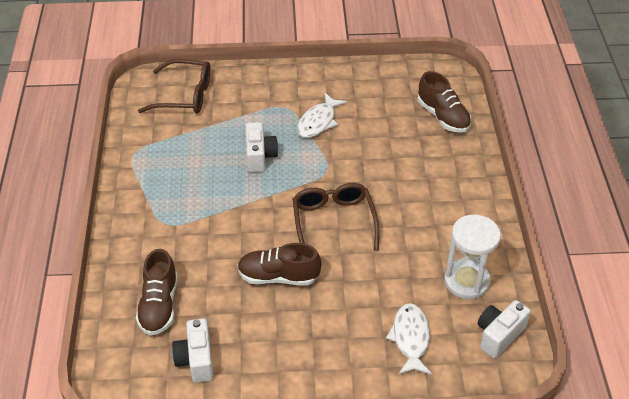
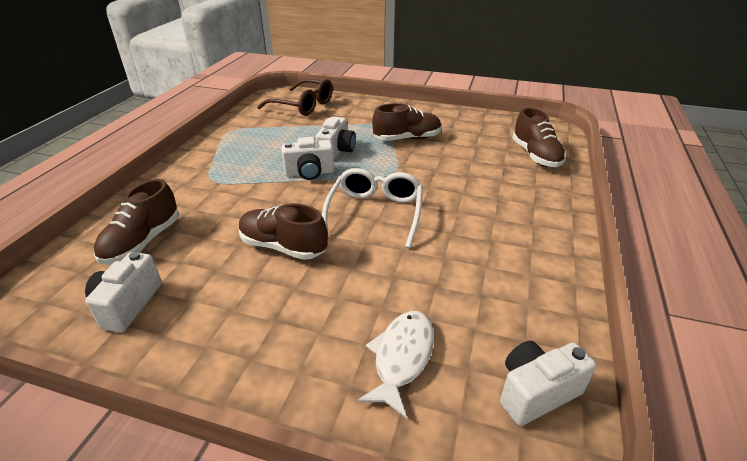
camera: 20 degrees right, 10 degrees down
(251, 191) = (309, 173): none -> white camera
(318, 122) = (407, 139): white fish -> brown shoe
(333, 222) = (375, 213): brown glasses -> white glasses
(466, 281) = (510, 308): white hourglass -> none

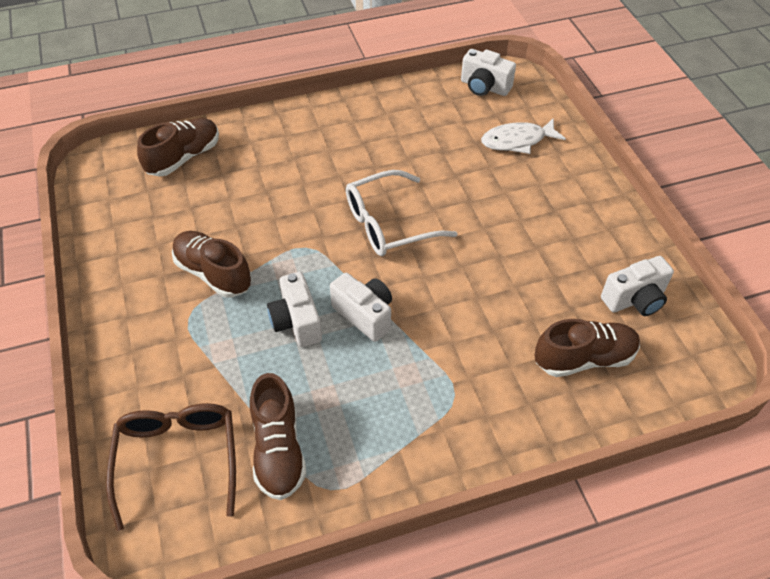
camera: 125 degrees left, 15 degrees up
(283, 247) = (489, 255): brown shoe -> brown shoe (278, 449)
(336, 151) = (297, 322): white camera -> white camera turned 90 degrees counterclockwise

